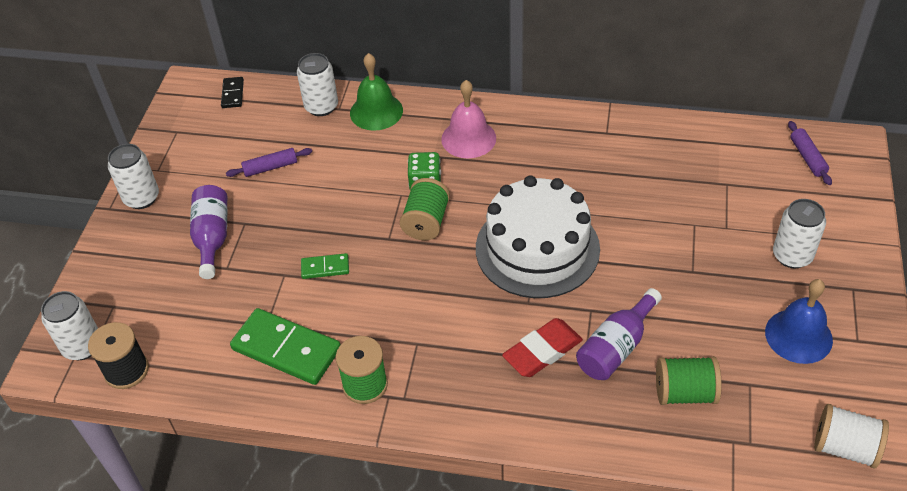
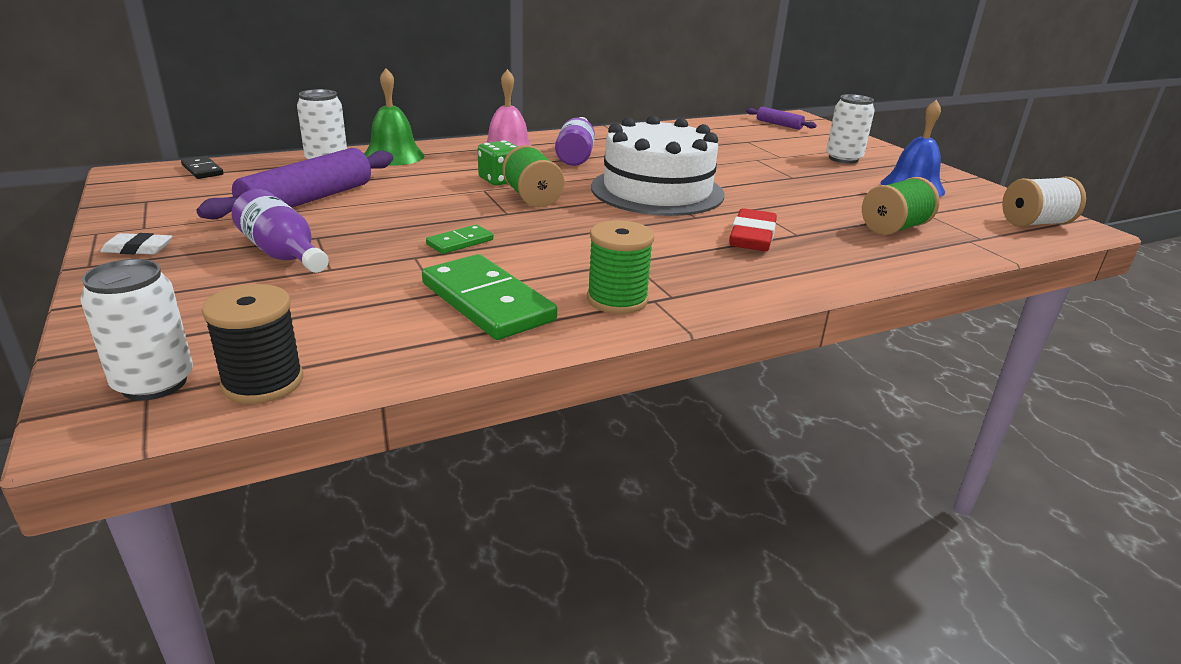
camera: 40 degrees left, 20 degrees down
(141, 198) = (138, 249): white can -> white eraser
(270, 167) = (308, 200): purple rolling pin -> purple rolling pin, size x1.98
(286, 349) = (487, 302): green domino -> green domino turned 60 degrees clockwise
(616, 347) = (805, 220): purple bottle -> purple bottle (576, 155)

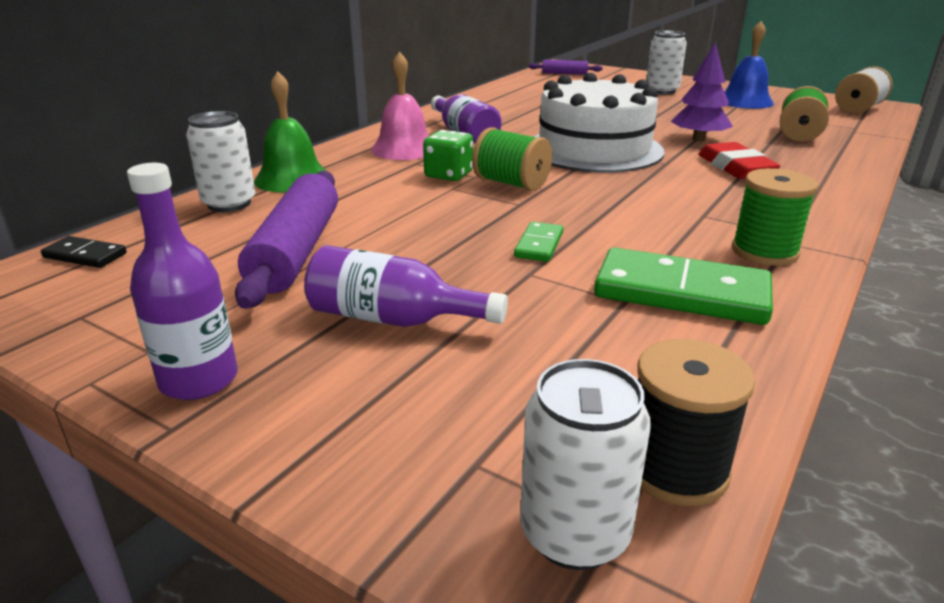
camera: 30 degrees left, 0 degrees up
(138, 249) = (199, 380): white eraser -> purple bottle
(774, 206) = (698, 139): none -> purple tree

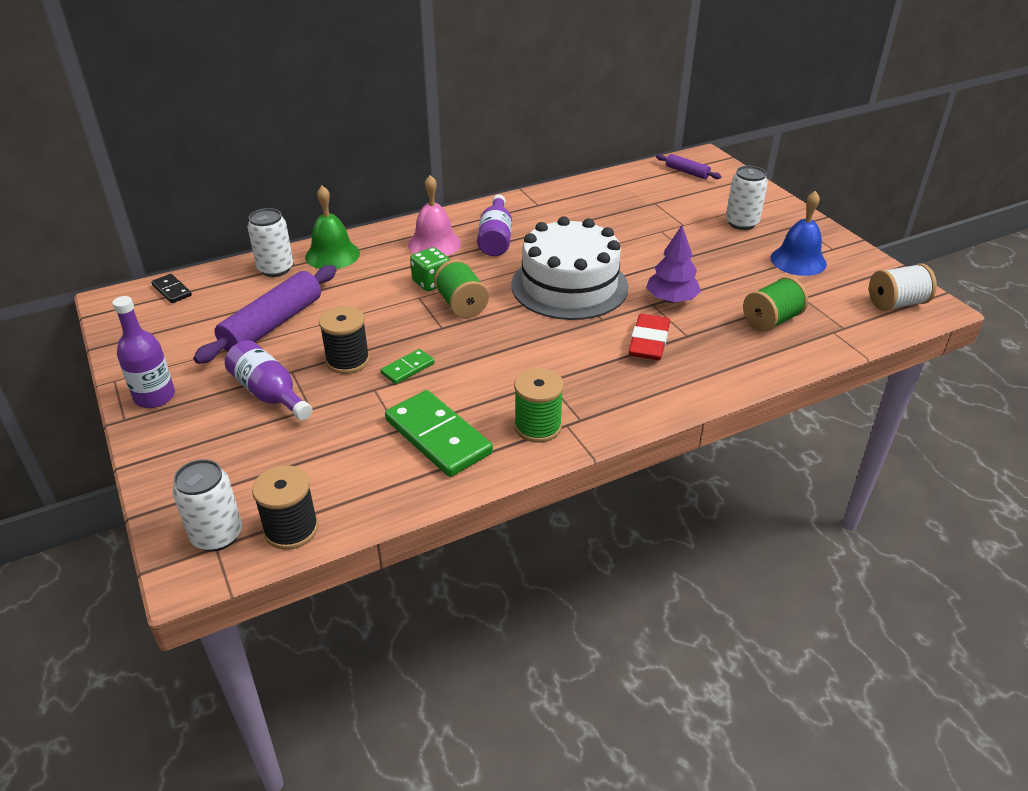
camera: 30 degrees right, 10 degrees up
(453, 257) = (348, 361): none -> black spool

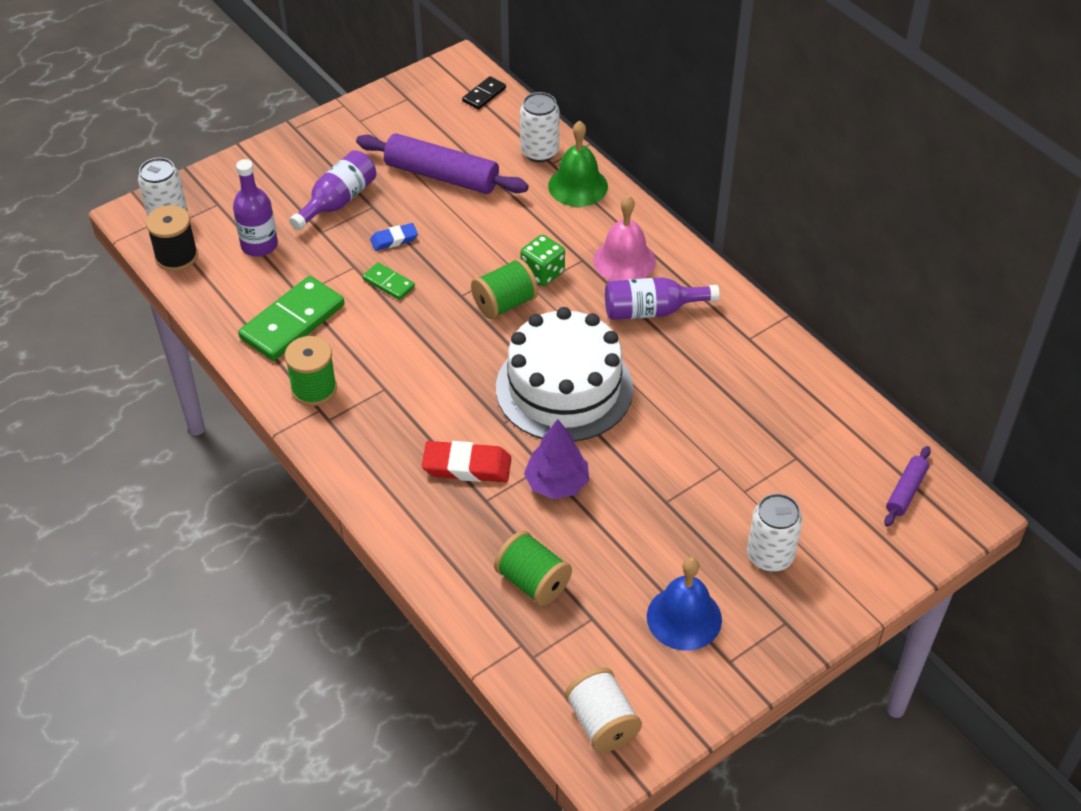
camera: 80 degrees right, 10 degrees up
(155, 397) = (324, 135): purple bottle -> purple bottle (259, 245)
(348, 361) = (394, 239): black spool -> blue eraser

